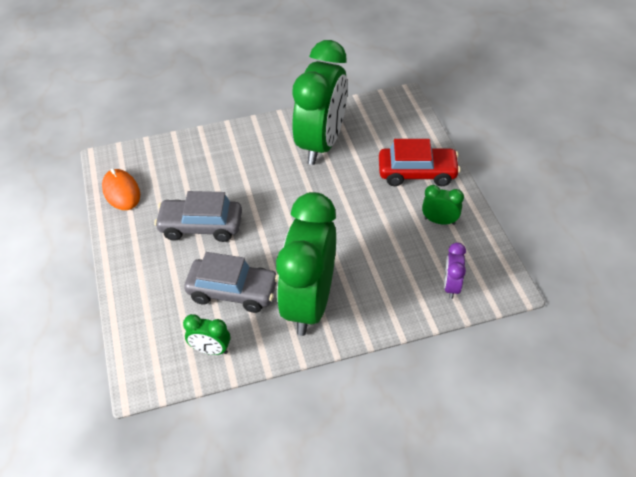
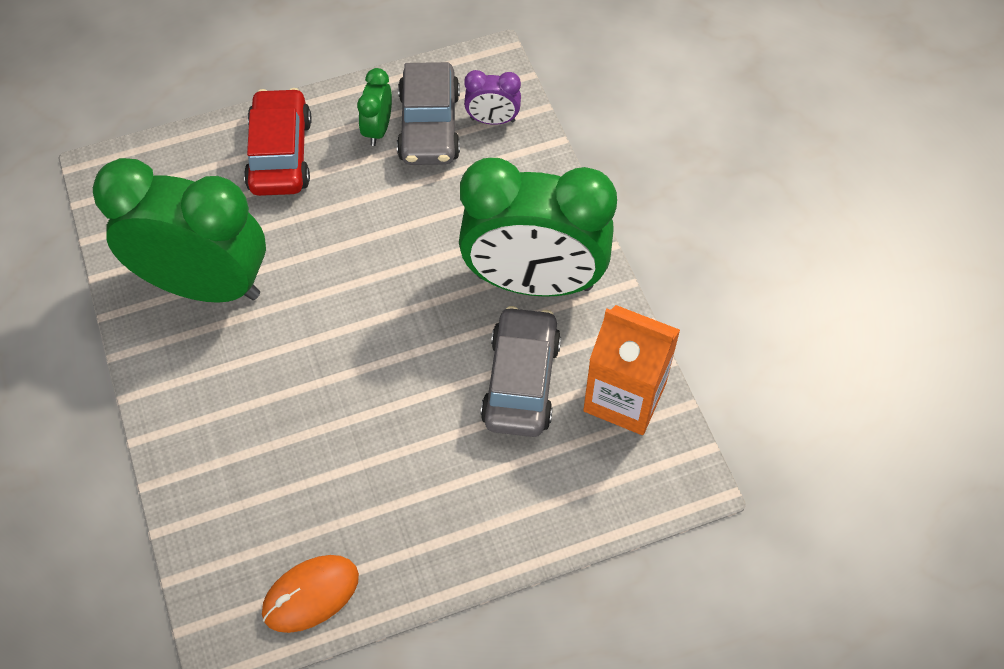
camera: 95 degrees left, 10 degrees up
(201, 226) = (392, 446): grey car -> grey car (429, 126)
(210, 350) = (624, 397): green clock -> orange carton

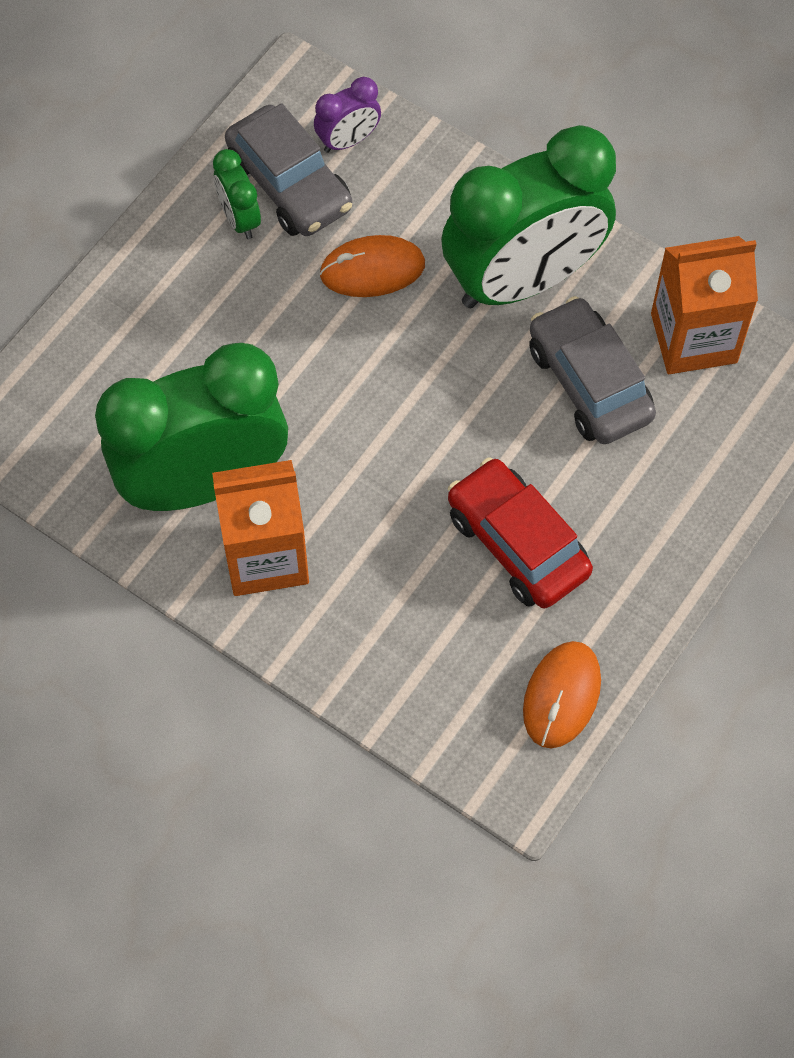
camera: 35 degrees left, 5 degrees up
(200, 360) = (265, 556): none -> orange carton
(280, 154) = (161, 304): red car -> red car (517, 543)
(436, 213) = (372, 269): none -> orange mouse

